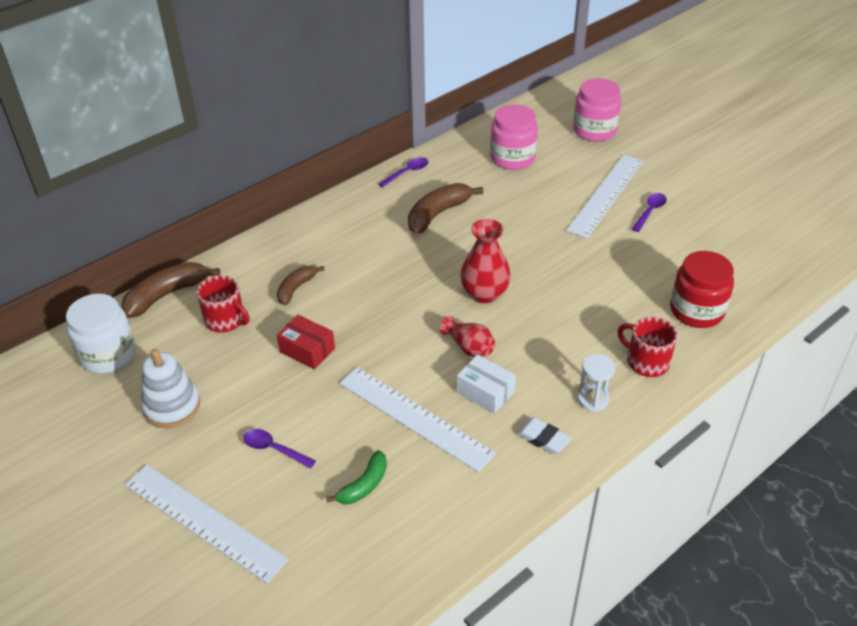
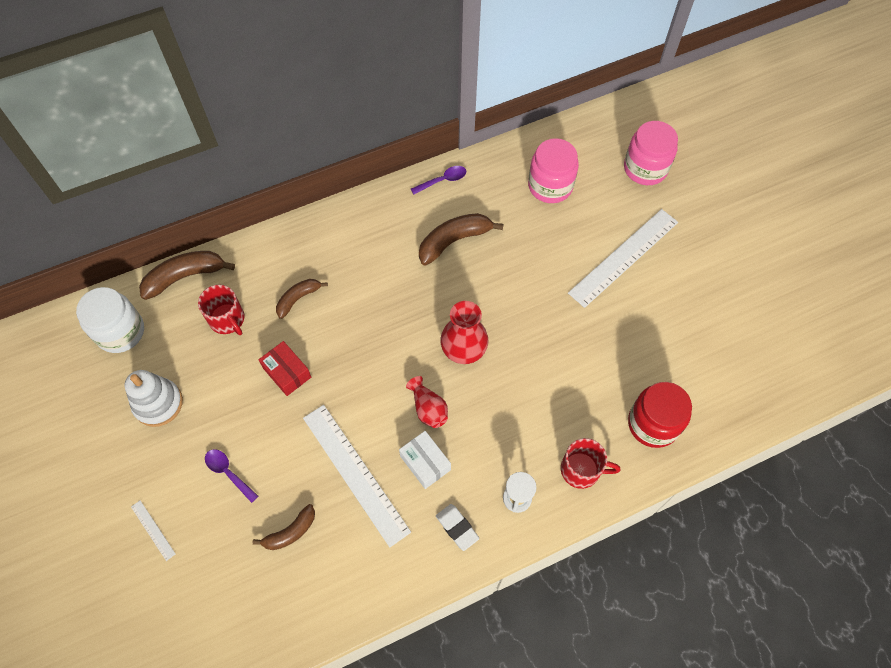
camera: 15 degrees right, 20 degrees up
(204, 521) = (153, 530): white ruler -> white ruler, size x0.42
(364, 485) = (290, 532): green banana -> brown banana
(646, 362) = (581, 470): red mug -> red mug turned 135 degrees clockwise
(650, 212) = (658, 290): purple spoon -> none

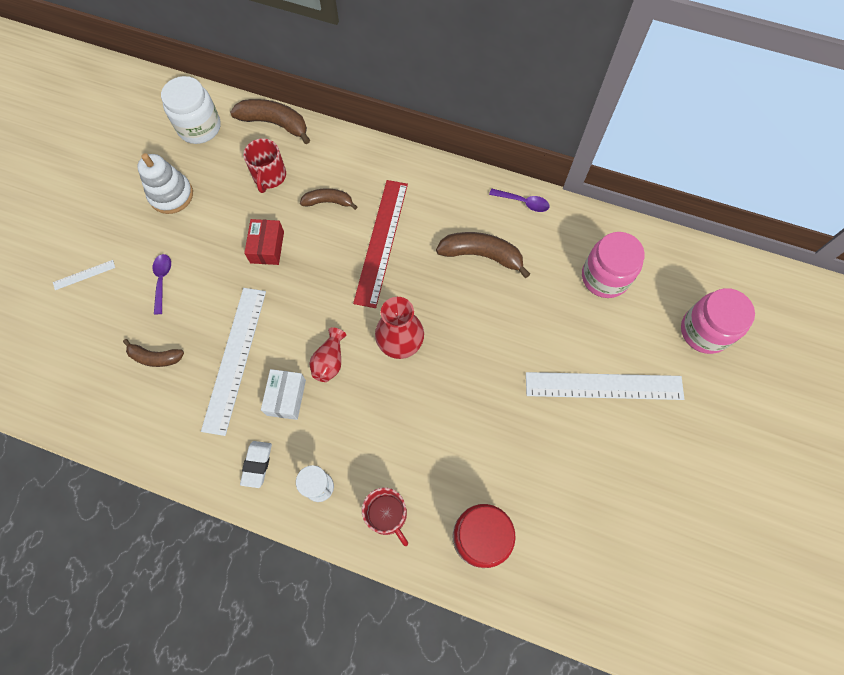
camera: 45 degrees right, 5 degrees up
(153, 530) = (84, 275): white ruler -> white ruler turned 60 degrees clockwise
(371, 293) = (381, 242): none -> red ruler

